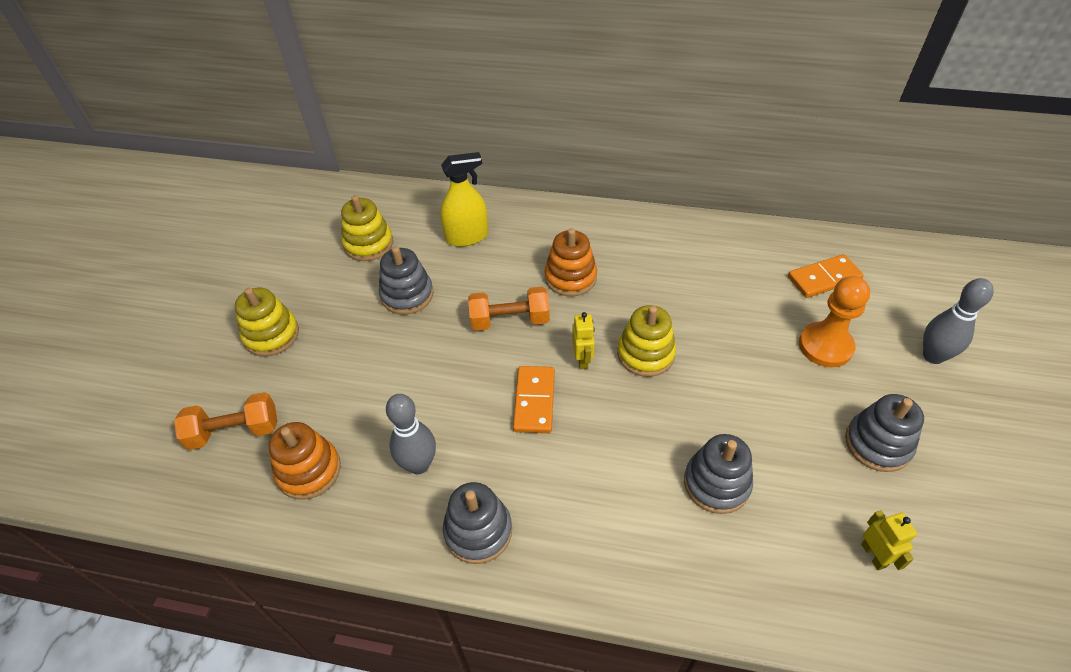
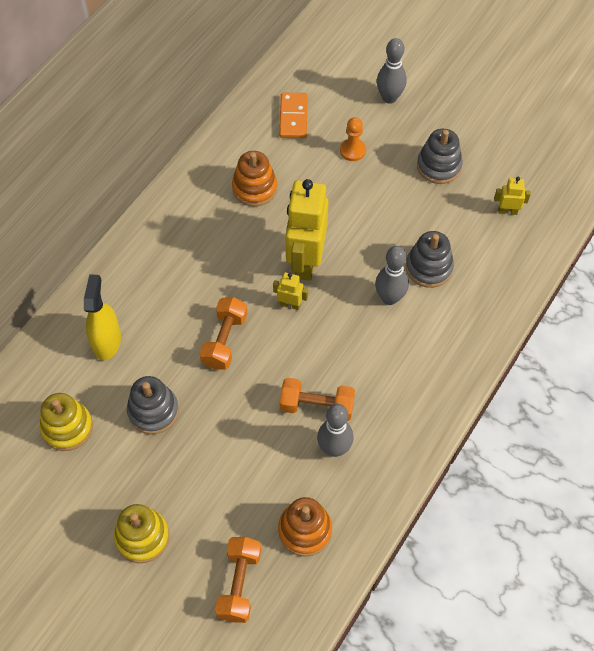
camera: 70 degrees left, 10 degrees up
(466, 428) = (316, 406): none -> orange dumbbell
(478, 531) = (405, 424): grey stacking toy -> none
(534, 401) = (313, 351): orange domino -> none
(570, 277) = (201, 280): orange stacking toy -> orange stacking toy (254, 188)
(645, 354) = (305, 261): yellow stacking toy -> yellow robot
(646, 454) = (389, 298): none -> grey bowling pin
(825, 346) = (352, 150): orange pawn -> orange pawn, size x0.65

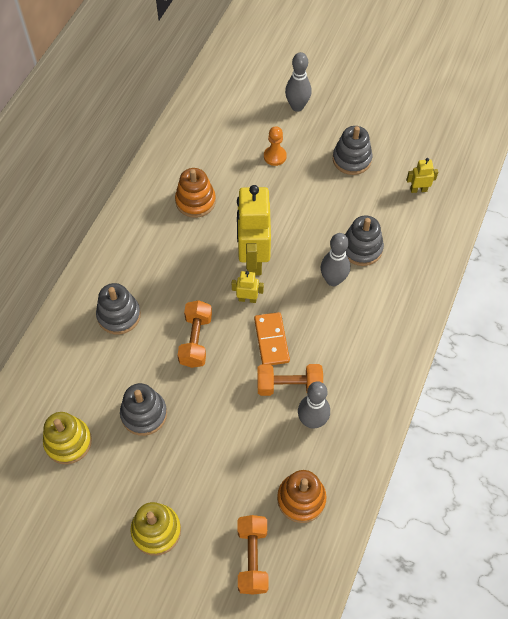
camera: 10 degrees left, 0 degrees up
(107, 342) = (89, 358): yellow spray bottle -> none
(147, 301) = (119, 315): none -> grey stacking toy
(293, 117) = (217, 134): orange domino -> orange domino (271, 340)

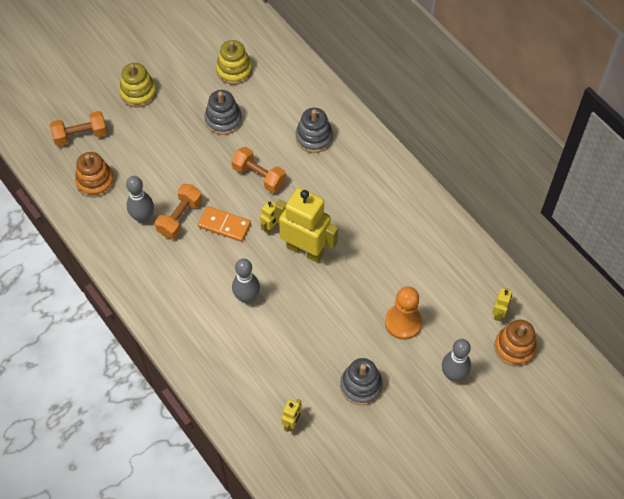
camera: 120 degrees right, 0 degrees up
(195, 201) = (390, 236): orange stacking toy -> orange stacking toy (514, 347)
(221, 99) = (498, 313): none -> yellow robot
(252, 558) = (81, 135): orange dumbbell -> orange dumbbell turned 45 degrees counterclockwise
(275, 156) = (403, 322): orange pawn -> orange pawn, size x1.55
(361, 248) = (262, 336): grey stacking toy -> none

